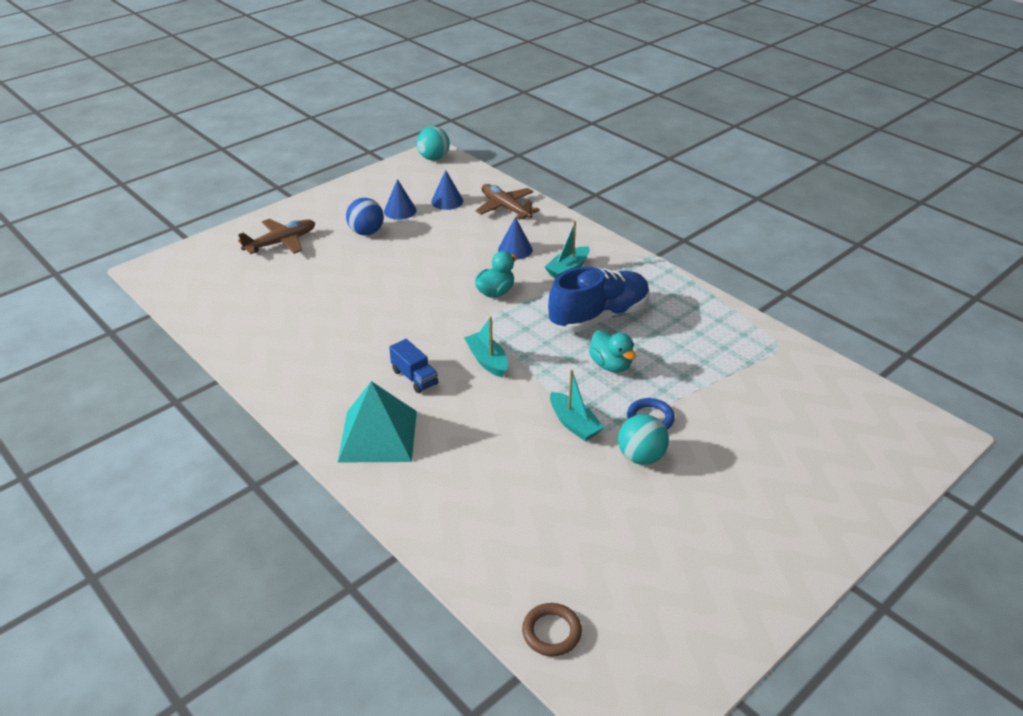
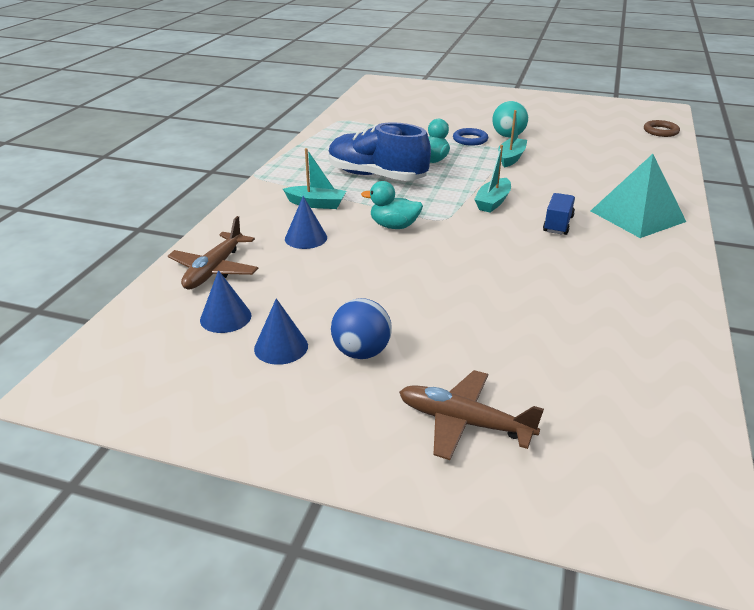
camera: 120 degrees left, 5 degrees down
(433, 158) = (83, 382): turquoise ball -> none

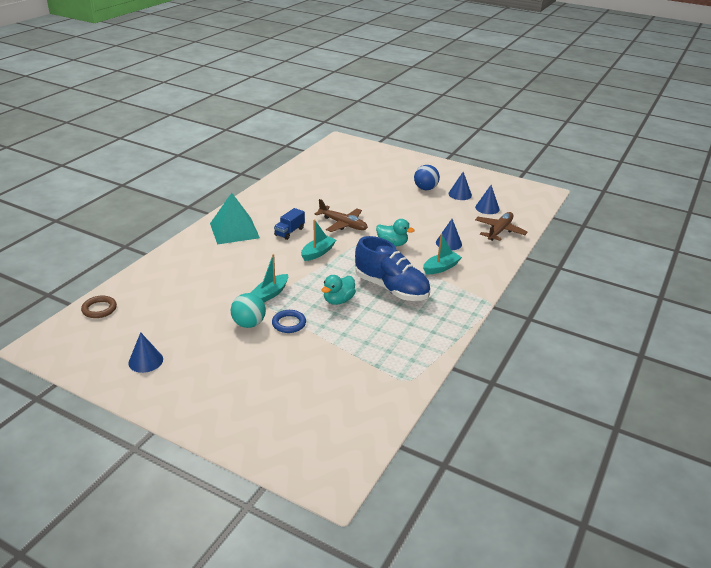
camera: 170 degrees left, 0 degrees up
(316, 204) = (441, 268): turquoise boat -> turquoise boat turned 120 degrees clockwise
(464, 422) = (393, 166): brown plane -> brown plane (343, 224)
(567, 110) = (145, 361): none -> blue cone

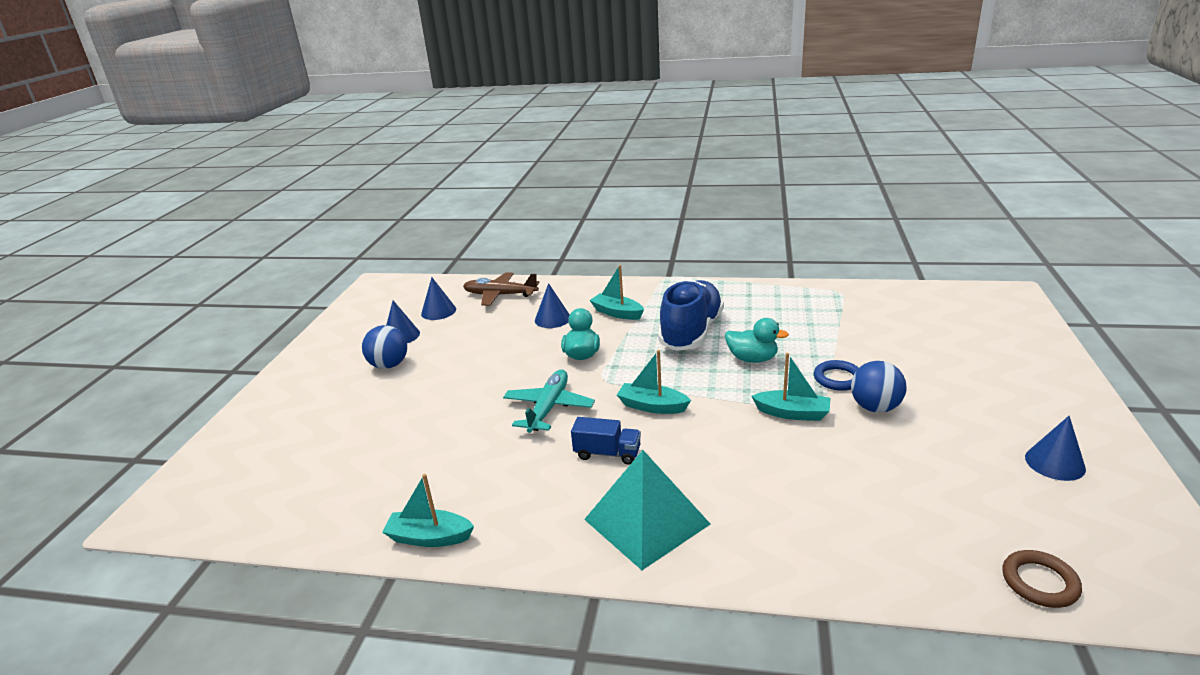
camera: 105 degrees left, 5 degrees down
(249, 324) = (875, 407): turquoise ball -> blue ball
(273, 186) = (429, 537): none -> turquoise boat
(343, 224) = (548, 408): brown plane -> turquoise plane

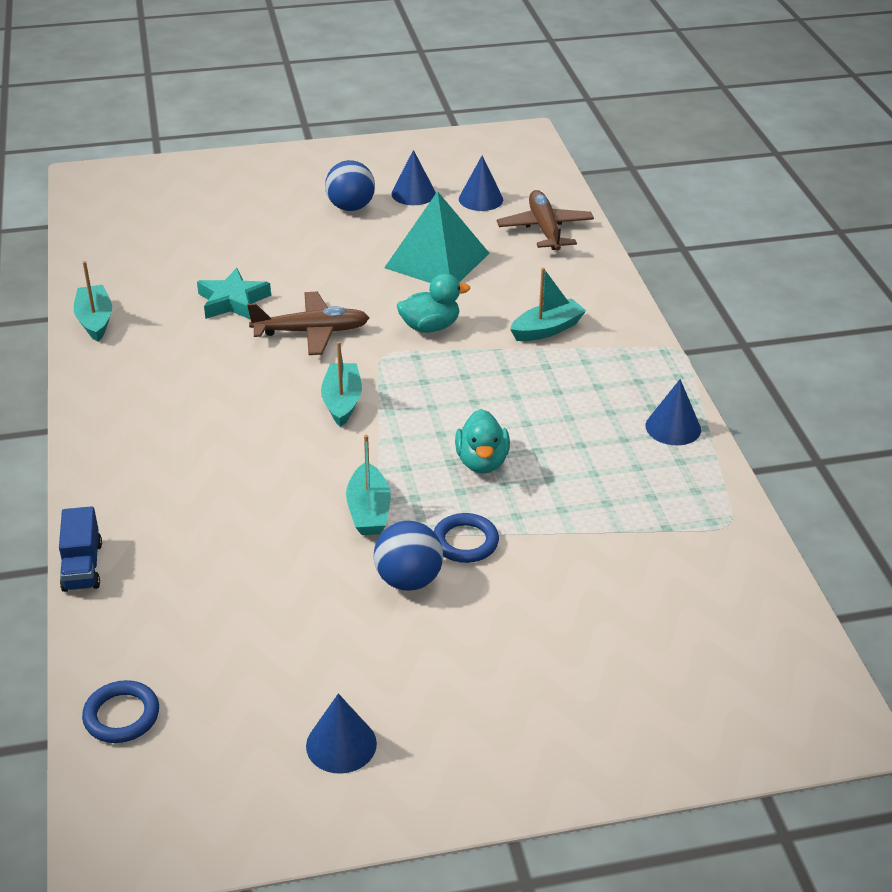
camera: 65 degrees right, 10 degrees up
(471, 443) = (233, 301): none -> turquoise star
(548, 408) = (311, 332): turquoise plane -> brown plane
(552, 319) = (505, 284): blue cone -> blue cone (673, 427)
(607, 453) = (244, 390): blue truck -> blue truck (82, 566)
(617, 313) = (547, 329): turquoise boat -> turquoise boat turned 45 degrees clockwise
(646, 521) = (146, 437): turquoise pyramid -> turquoise pyramid (437, 260)
(691, 332) = (527, 400): blue shoe -> none
(1039, 582) = (121, 715): brown ring -> blue ring

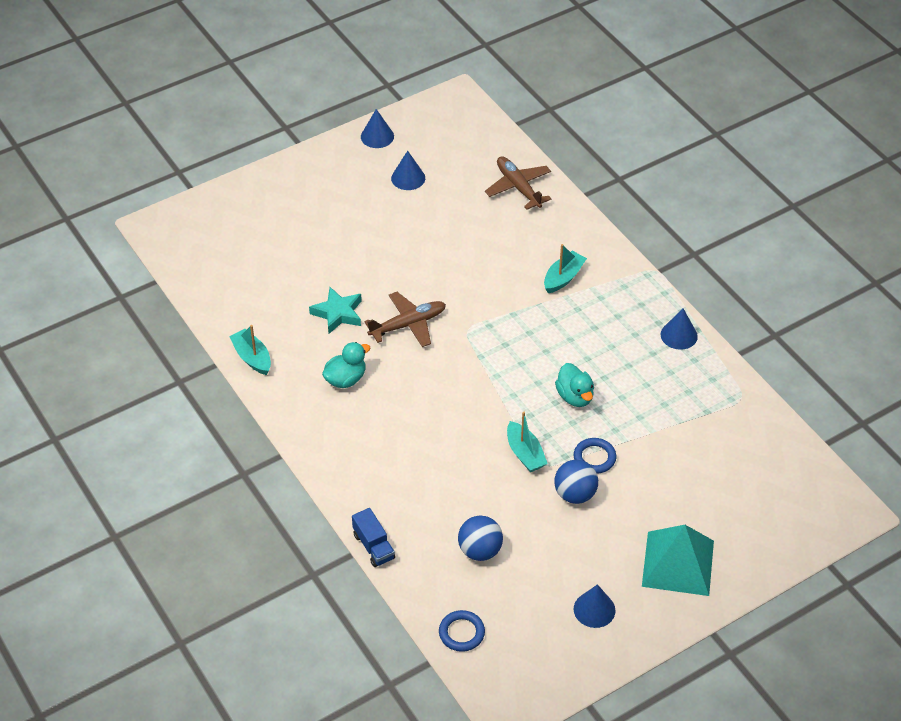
camera: 20 degrees left, 10 degrees up
(342, 402) = (461, 376): turquoise boat -> none
(351, 207) = (370, 203): blue ball -> blue ball (480, 550)
(430, 327) = (485, 297): turquoise duck -> turquoise duck (346, 379)
(437, 260) = (458, 237): turquoise pyramid -> turquoise pyramid (678, 563)
(481, 199) = (459, 170): blue cone -> blue cone (377, 136)

